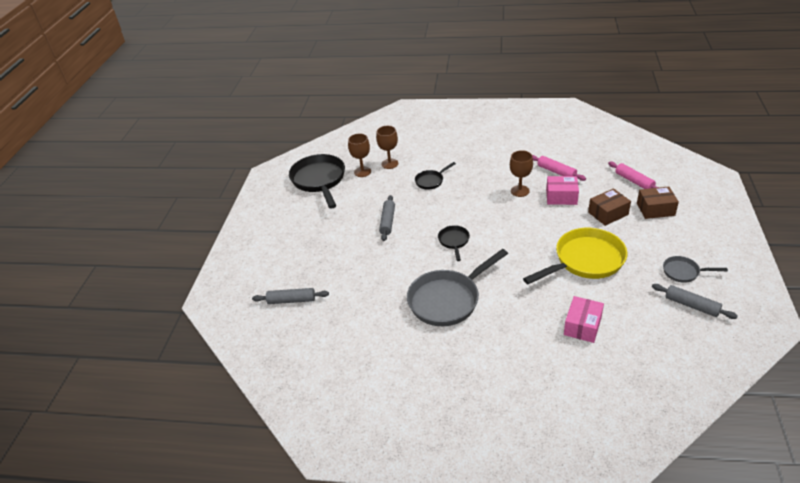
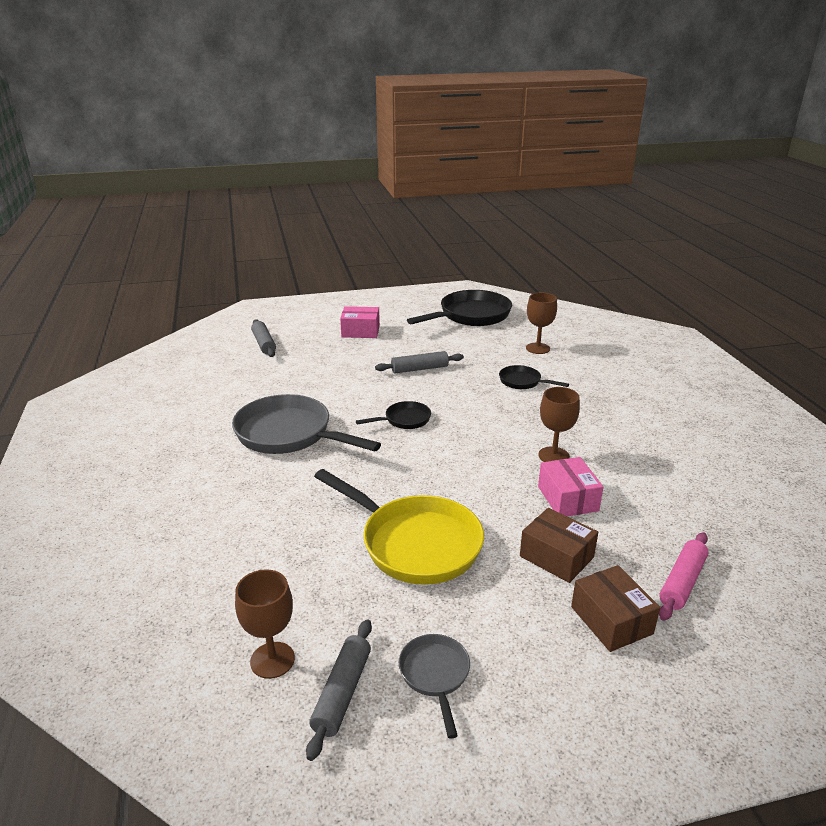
camera: 65 degrees right, 10 degrees down
(362, 172) = (507, 335): brown goblet -> brown goblet (272, 660)
(556, 172) = (634, 485): pink rolling pin -> none
(582, 326) = (262, 557): pink box -> pink box (360, 331)

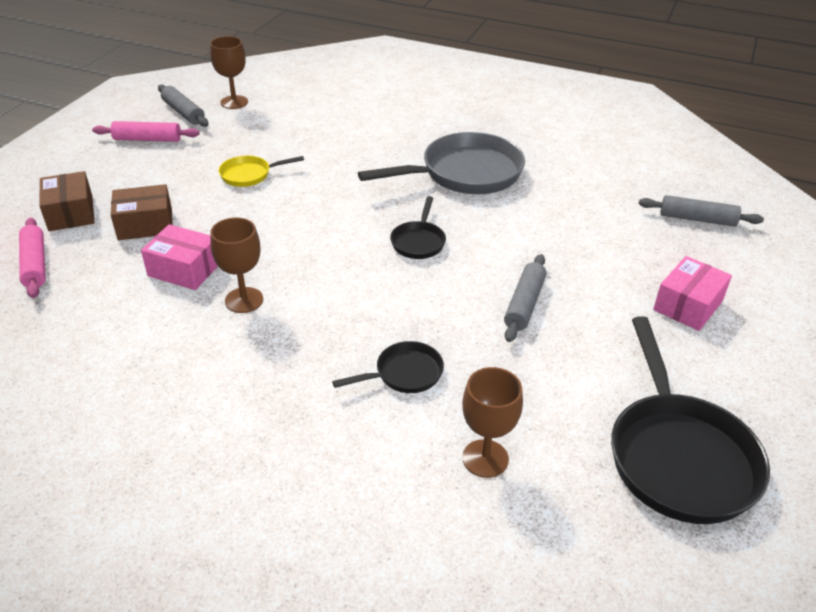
camera: 125 degrees right, 10 degrees up
(415, 543) = (249, 175): yellow pan -> yellow pan, size x0.49
(435, 675) = (147, 139): grey pan -> pink rolling pin
(611, 620) = (71, 213): brown box -> brown box turned 60 degrees clockwise

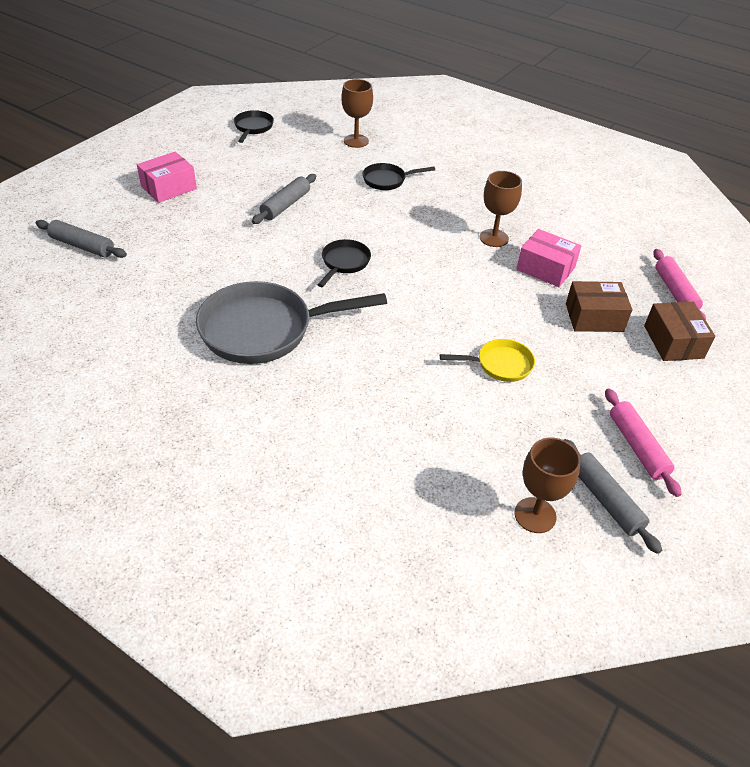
camera: 170 degrees left, 5 degrees up
(147, 139) = (637, 447): pink rolling pin -> pink rolling pin turned 60 degrees clockwise
(678, 456) = (253, 128): black pan -> black pan, size x0.49

